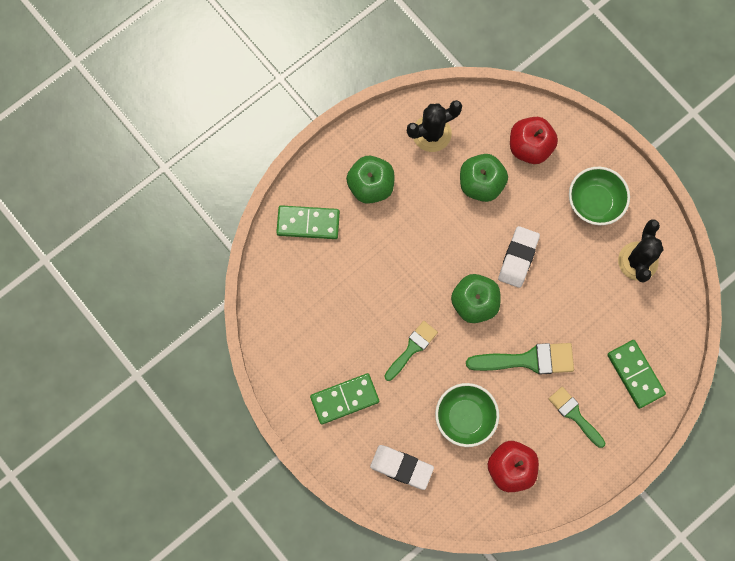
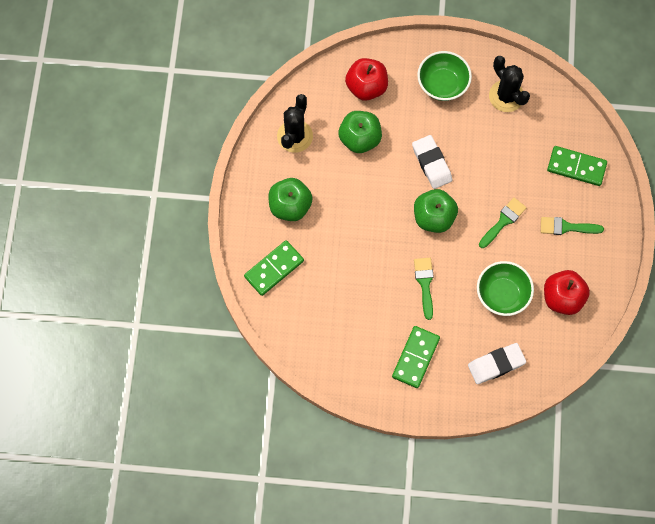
camera: 45 degrees left, 5 degrees down
(527, 360) = (503, 221): green brush -> green brush, size x0.66

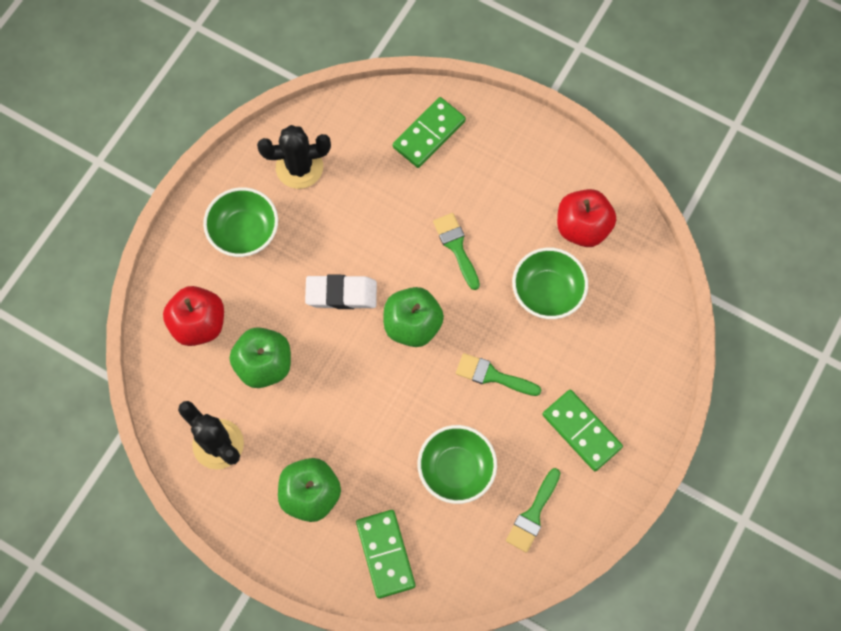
camera: 65 degrees left, 0 degrees up
(350, 288) = (456, 469): none -> green bowl
(496, 364) = (631, 341): white eraser -> none
(566, 227) = (498, 181): green brush -> green brush (533, 514)

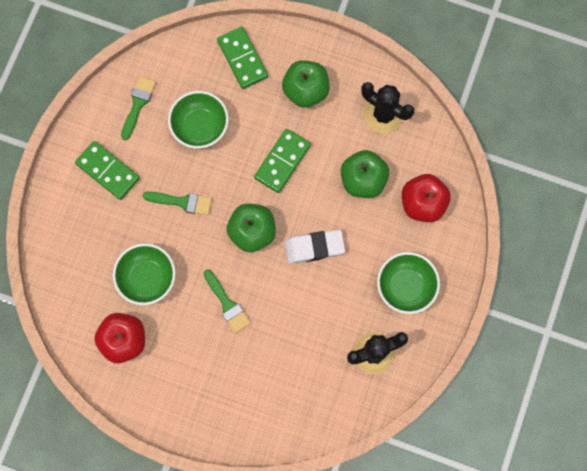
camera: 170 degrees right, 5 degrees up
(429, 134) = (267, 405): green domino -> green domino (282, 161)

